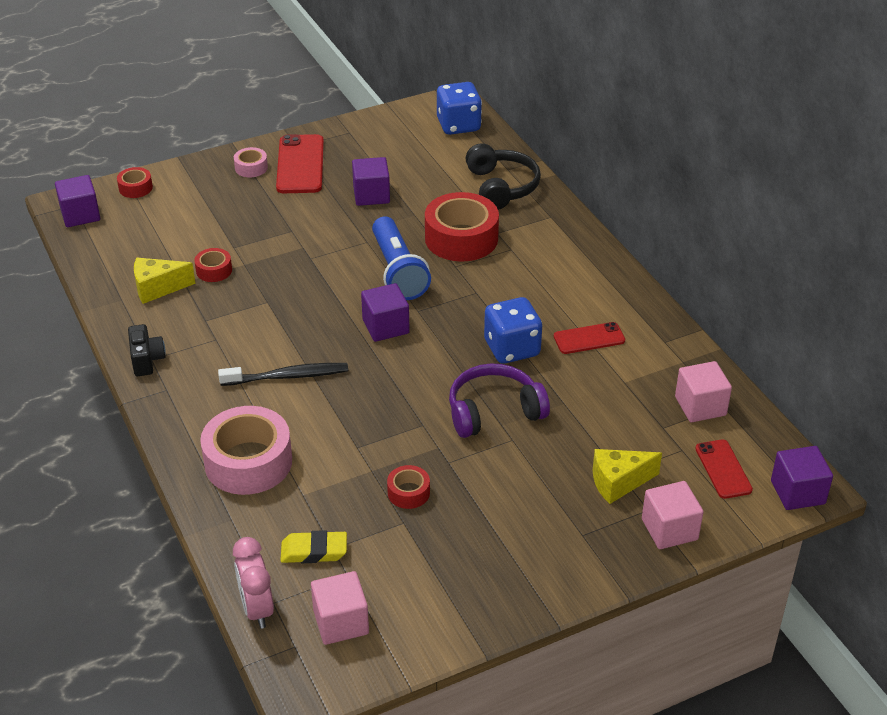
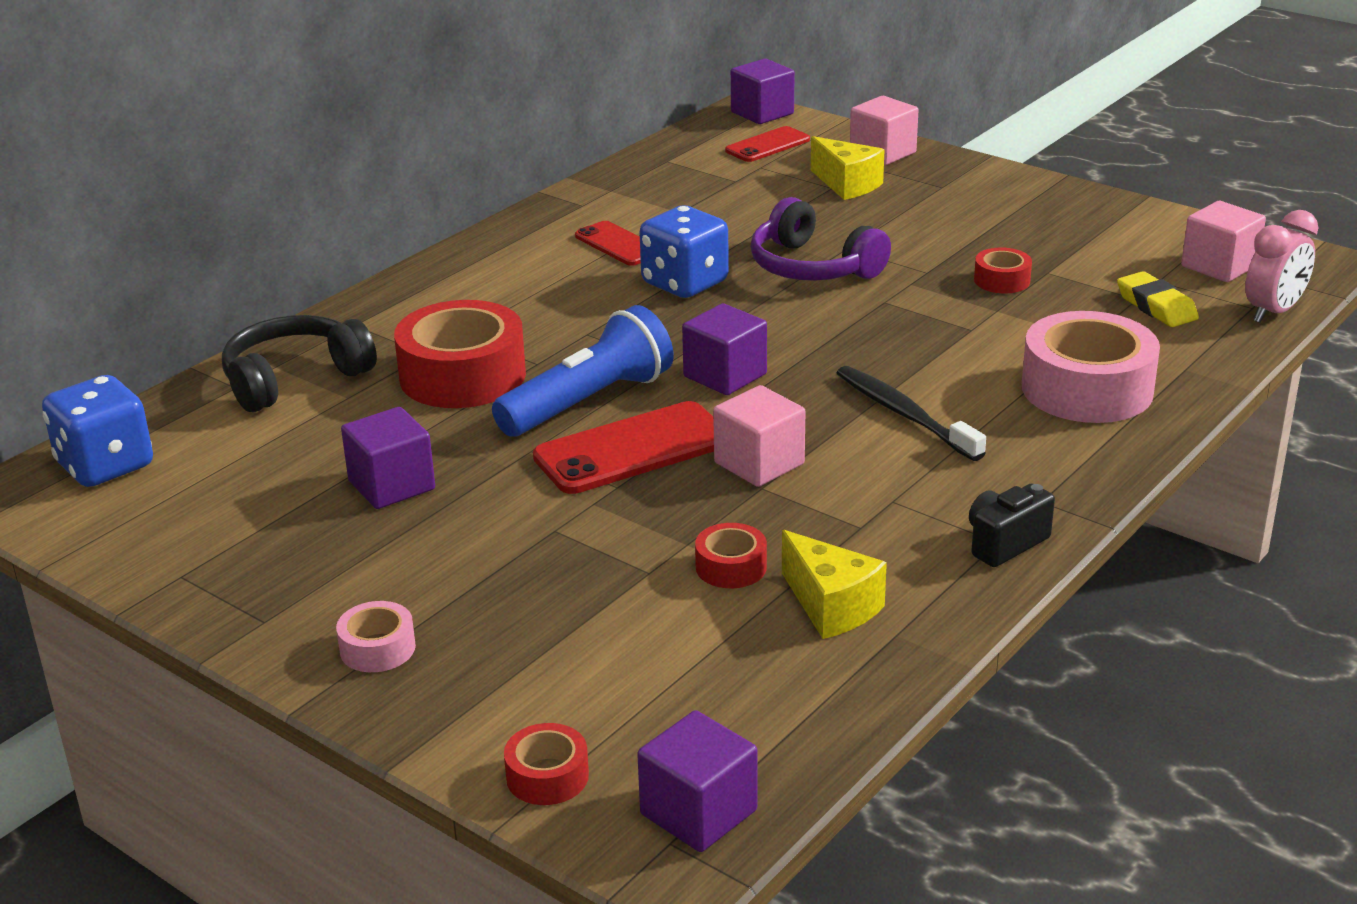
camera: 115 degrees left, 10 degrees down
(300, 165) = (333, 592): red phone -> red phone (632, 449)
(700, 406) = (680, 170): pink cube -> pink cube (759, 463)

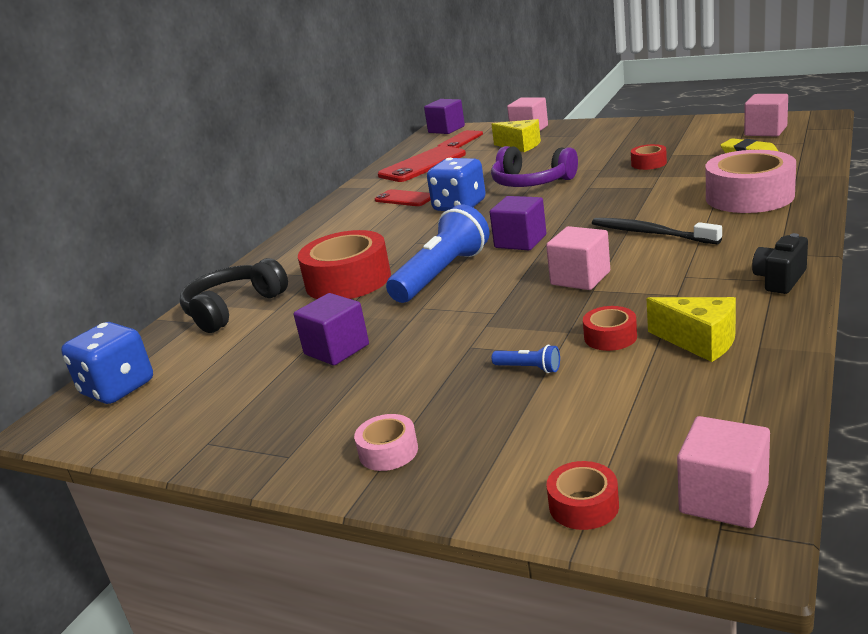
camera: 10 degrees left, 5 degrees down
(603, 584) = (529, 368): none -> blue flashlight
(632, 449) = (490, 291): red phone -> red phone (422, 165)
(698, 812) = (723, 499): purple cube -> pink cube
(1273, 312) = (818, 142): pink clock -> none

